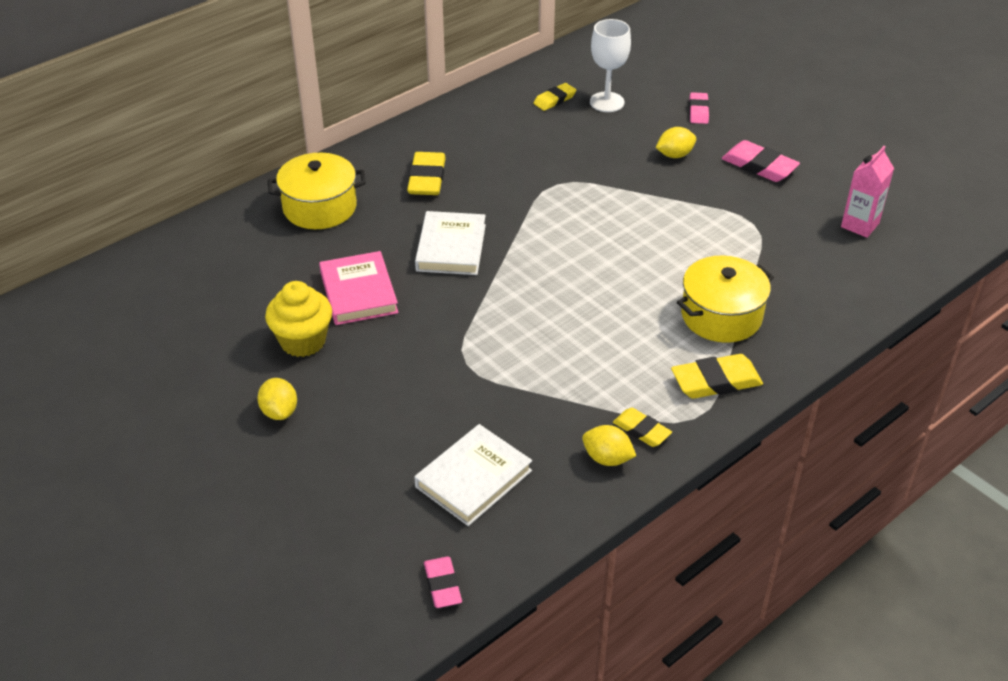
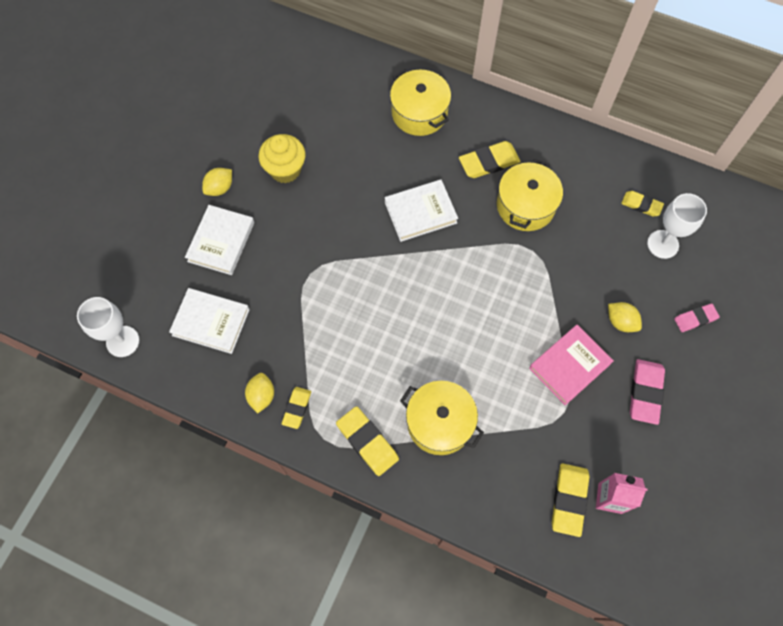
camera: 65 degrees right, 25 degrees up
(358, 292) = (346, 178): pink book -> pink book (569, 366)
(362, 434) = (221, 242): none -> white book
(442, 585) = (122, 341): pink eraser -> white goblet
(500, 171) = (525, 206): none -> yellow pot
(851, 252) = (569, 500): none -> yellow eraser

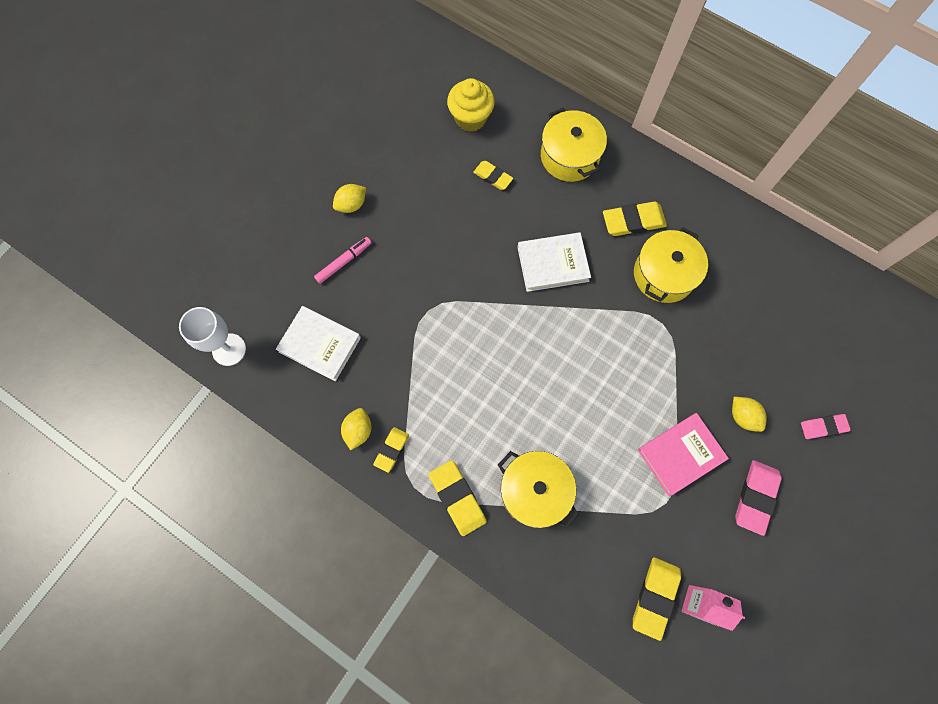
camera: 10 degrees right, 5 degrees up
(221, 242) = (344, 262): white book -> pink marker
(285, 169) = (421, 195): yellow cupcake -> yellow cupcake (470, 118)
(641, 205) = (787, 293): yellow eraser -> yellow eraser (493, 177)
(662, 244) = (802, 340): white goblet -> none

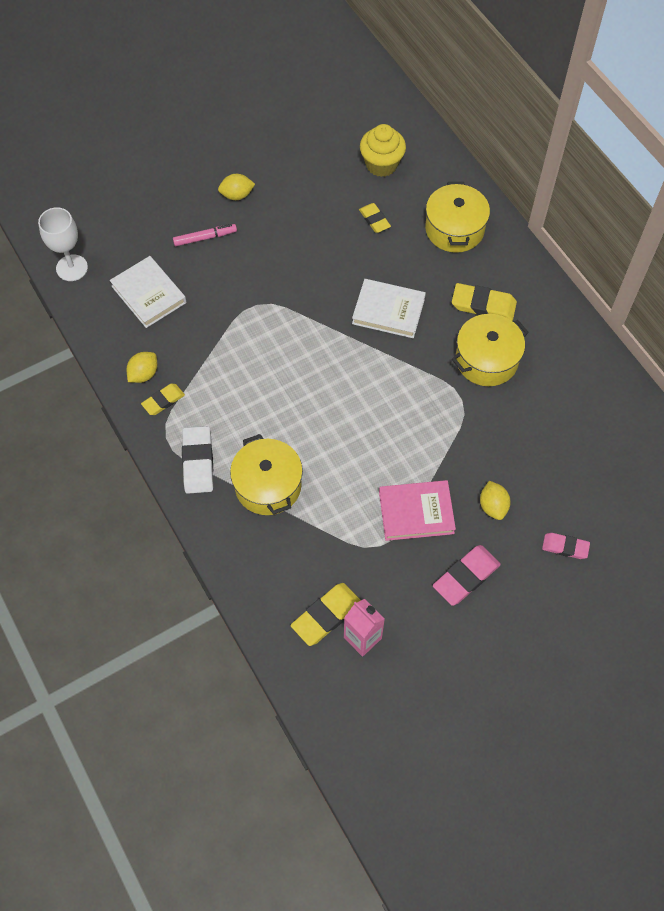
camera: 25 degrees right, 10 degrees down
(457, 498) = (198, 462): yellow eraser -> white eraser

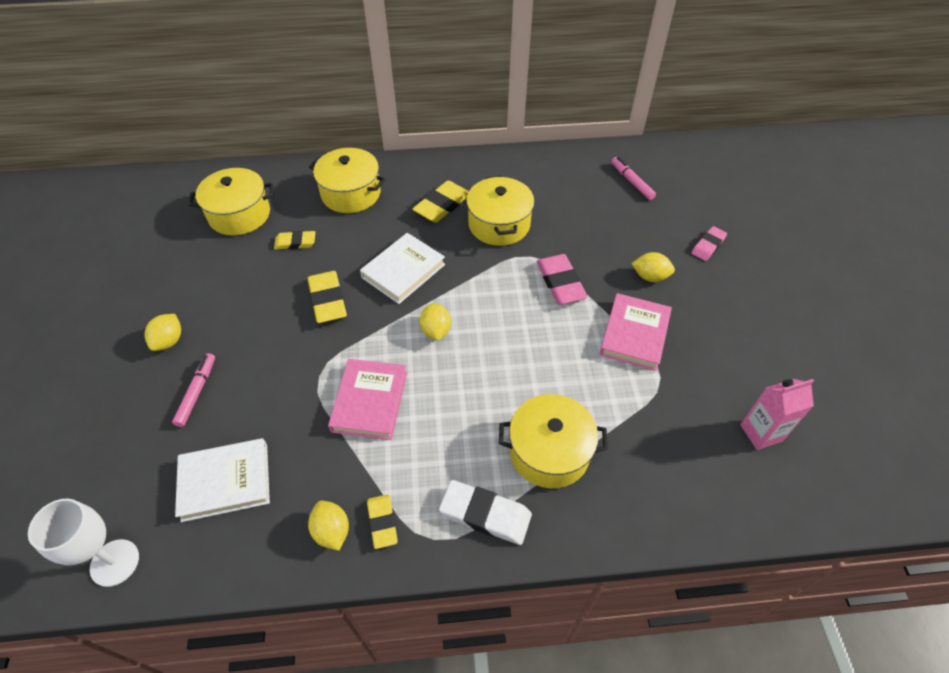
camera: 65 degrees left, 10 degrees down
(251, 348) = (369, 401): none -> pink book
(326, 615) = (727, 456): yellow eraser -> yellow eraser (328, 300)
(339, 362) = (436, 330): none -> yellow lemon
(381, 164) = (239, 214): yellow cupcake -> yellow pot
(466, 577) = (716, 323): pink eraser -> pink eraser (560, 282)
(618, 453) = (631, 182): none -> pink marker

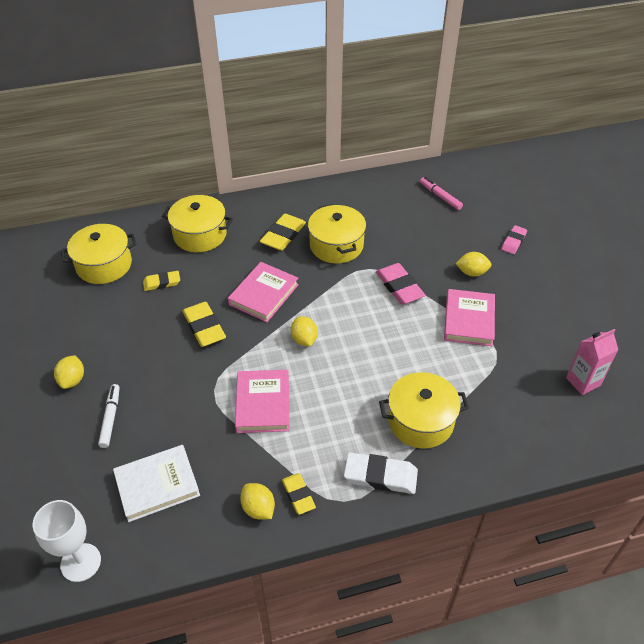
camera: 10 degrees left, 5 degrees down
(197, 392) = (110, 418): pink marker -> white marker
(403, 271) = (263, 294): white book -> pink book

